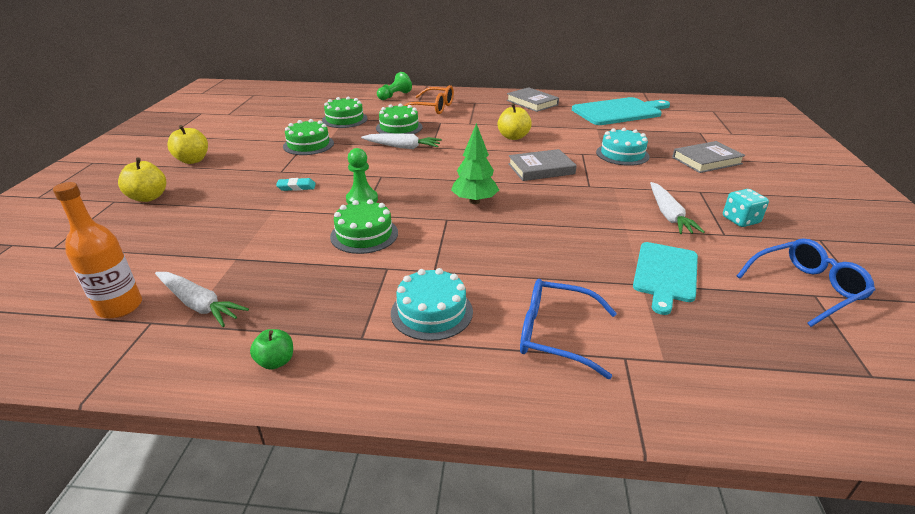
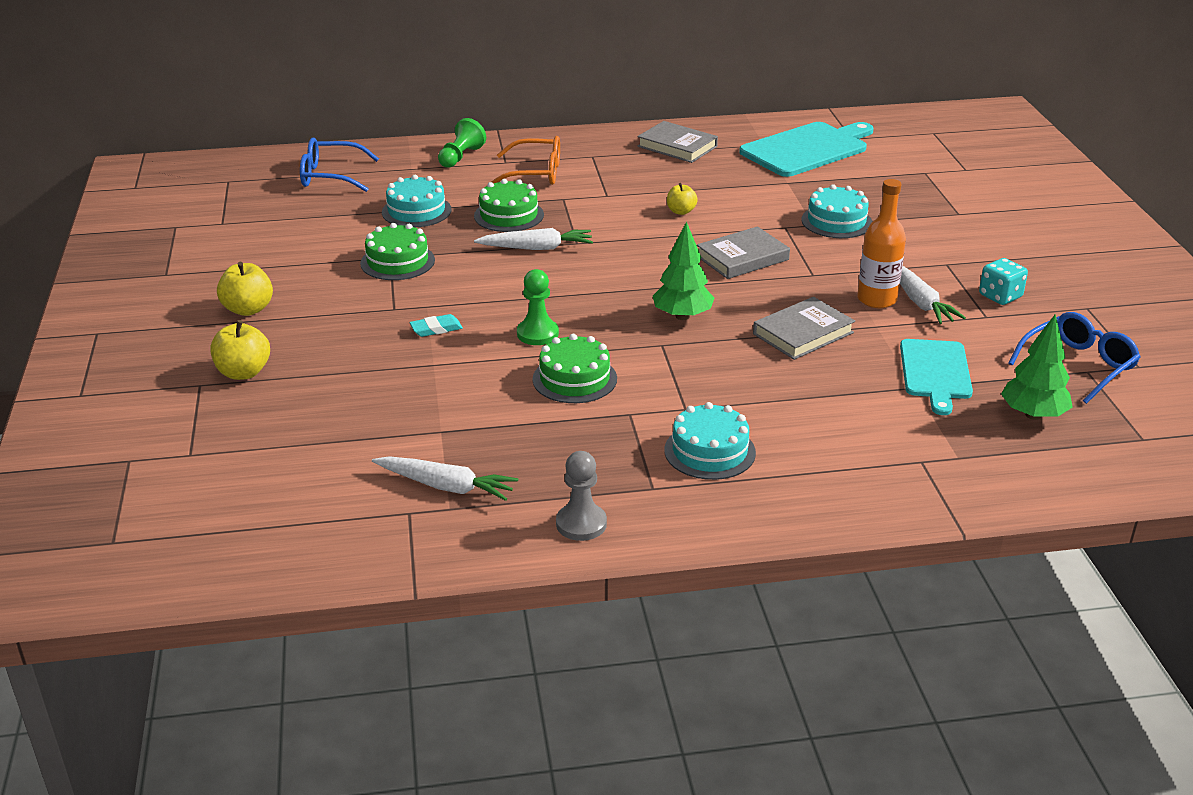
camera: 15 degrees left, 0 degrees up
(120, 307) = (356, 504): orange bottle -> orange bottle (877, 299)
(276, 361) = (581, 524): green apple -> grey pawn
(344, 119) = (416, 211): green cake -> turquoise cake
(513, 137) = (681, 211): yellow apple -> yellow apple, size x0.64
(555, 335) = (847, 452): blue glasses -> blue glasses (330, 176)
(706, 160) = (944, 217): grey book -> grey book (803, 333)
(752, 329) = (1033, 415): none -> green tree

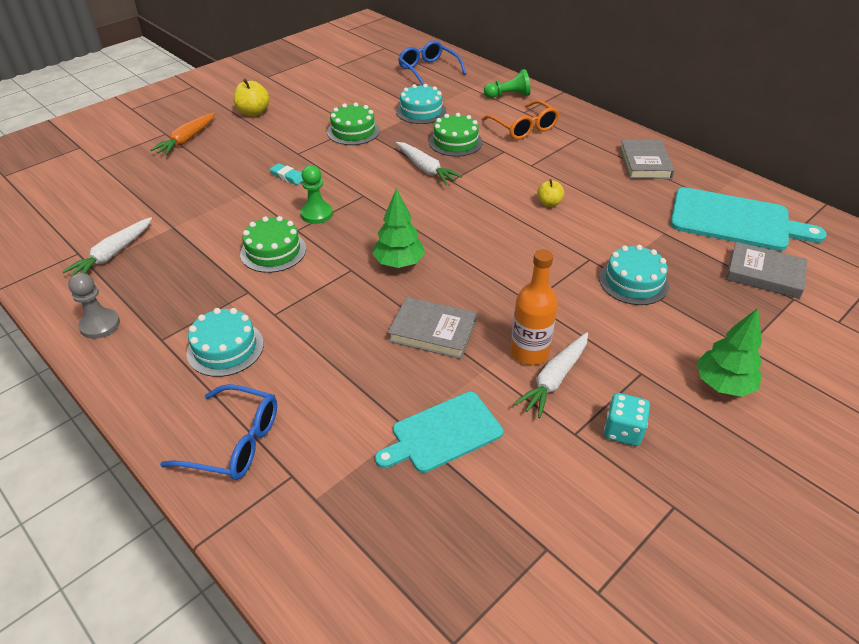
camera: 55 degrees right, 10 degrees up
(243, 372) = (187, 140): yellow apple -> orange carrot
(446, 486) = (113, 254): white carrot -> white carrot turned 45 degrees clockwise
(742, 258) = (514, 257): grey book -> grey book (764, 274)
(1033, 415) = (427, 530): green tree -> green tree (723, 384)
(1078, 365) = (550, 537): blue glasses -> blue glasses (234, 442)

